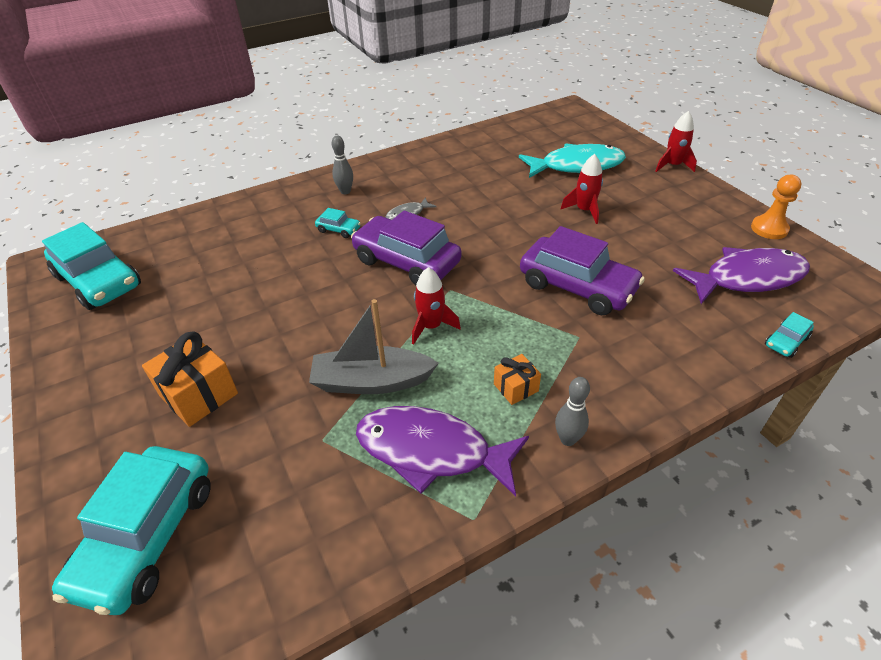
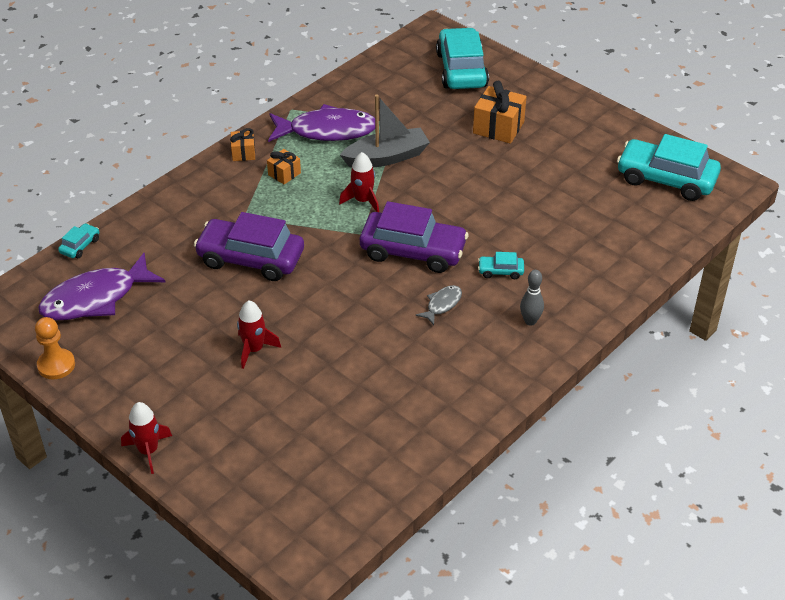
camera: 160 degrees right, 0 degrees up
(568, 439) = (243, 153): grey bowling pin -> orange gift
(576, 166) = (272, 423): turquoise fish -> none

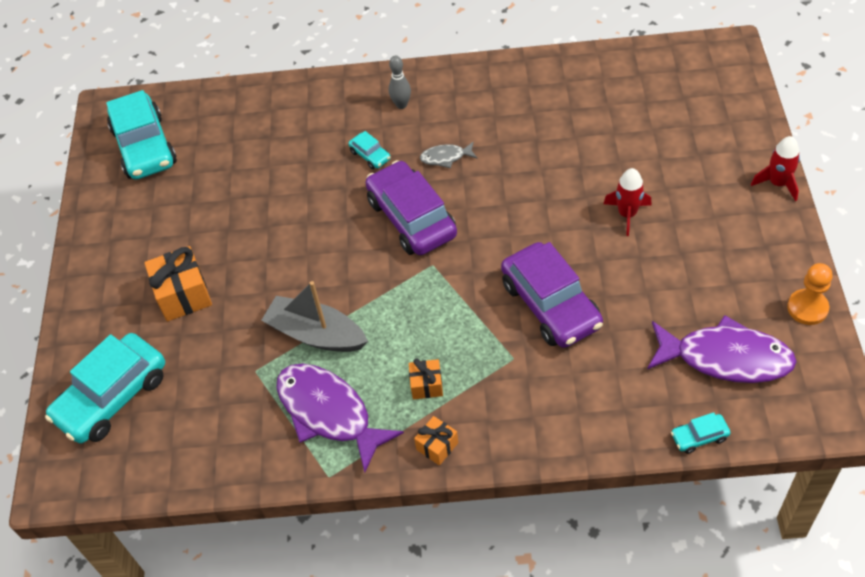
camera: 130 degrees left, 10 degrees up
(363, 201) = (393, 299): red rocket -> none

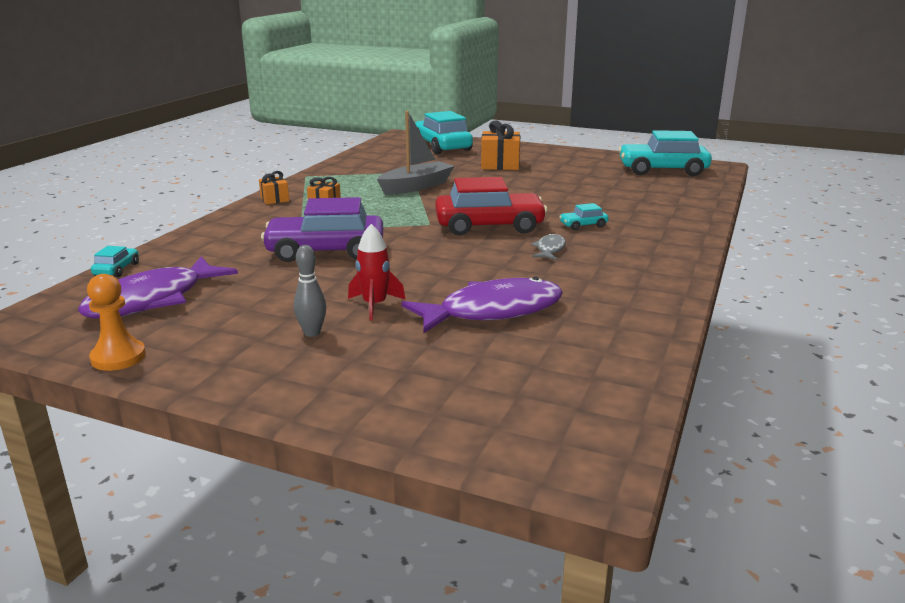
camera: 110 degrees right, 30 degrees down
(329, 413) = (349, 181): purple fish -> purple fish (492, 311)
(401, 105) = (643, 246): grey bowling pin -> grey bowling pin (312, 333)
(411, 218) = (489, 226): purple car -> red car
(777, 183) = (291, 407): red rocket -> none

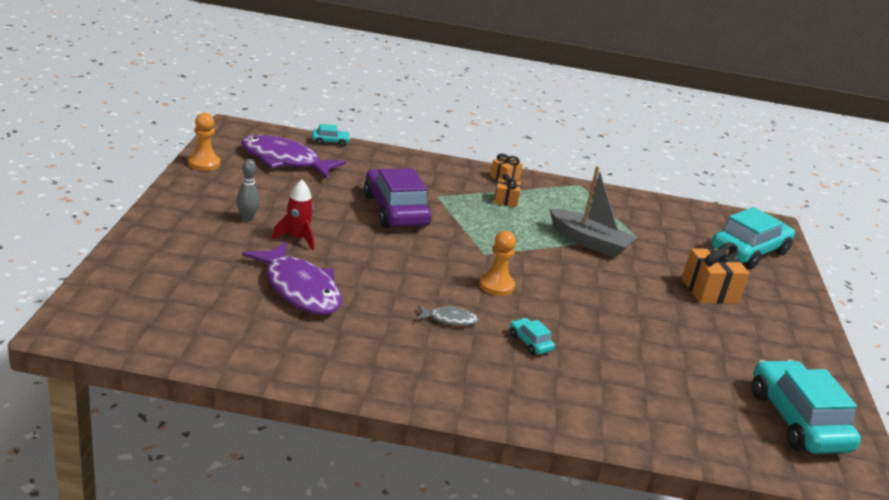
camera: 70 degrees right, 5 degrees up
(489, 226) = (496, 285): red car -> orange pawn

